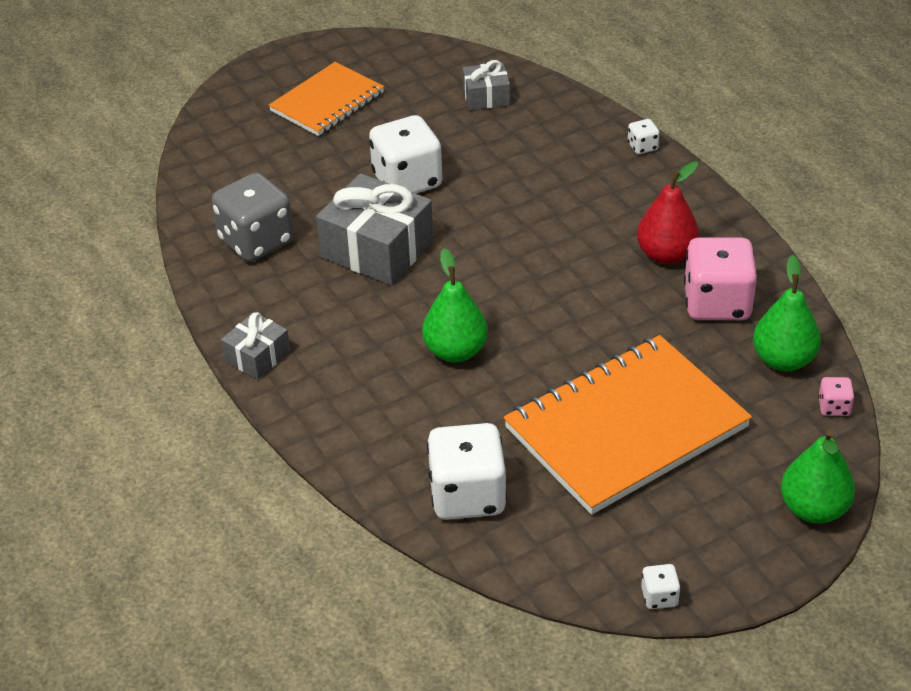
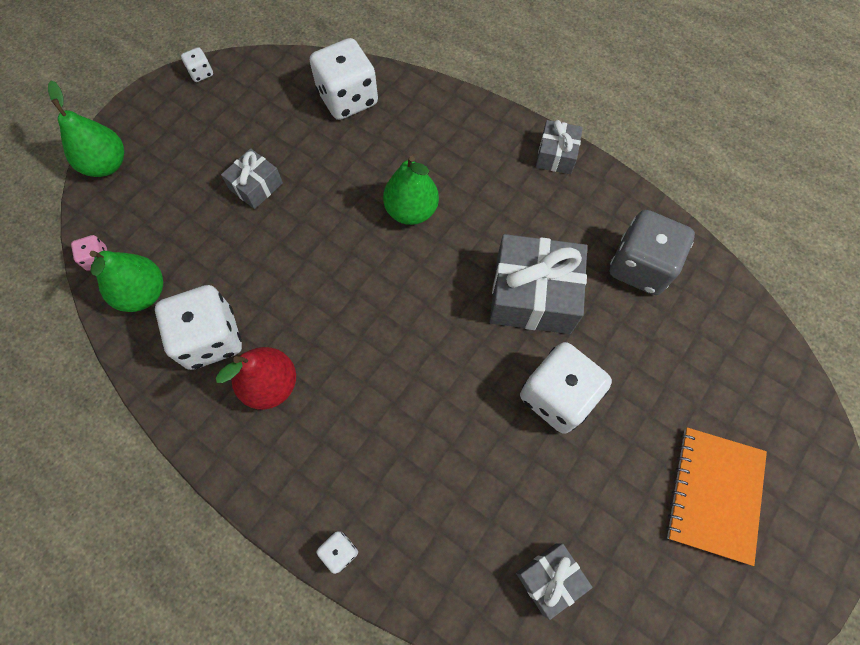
camera: 155 degrees right, 25 degrees up
(626, 428) = (256, 186): orange notebook -> grey gift
(717, 303) = (211, 338): pink dice -> white dice

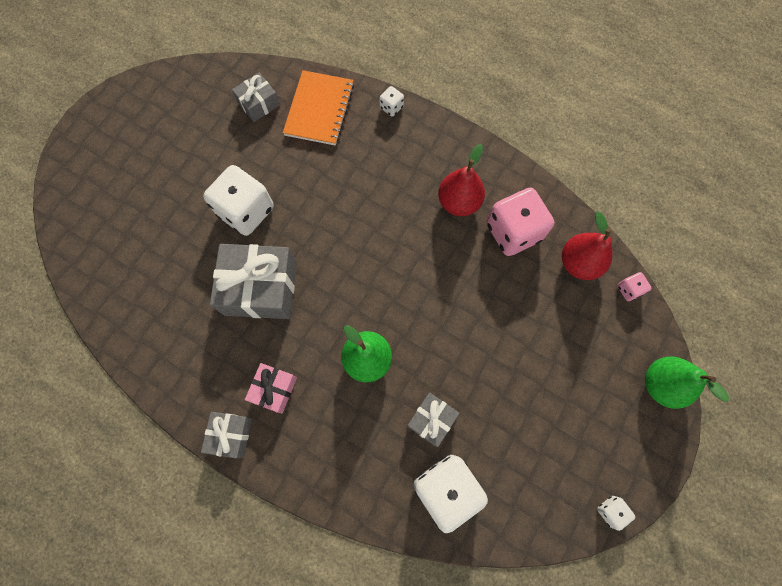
camera: 175 degrees right, 5 degrees up
(143, 293) = (579, 263): green pear -> red pear
(211, 338) = (513, 232): white dice -> pink dice
(256, 186) = (514, 373): grey gift -> grey gift (431, 420)
(513, 190) = (274, 389): none -> pink gift
(640, 266) = (167, 321): grey dice -> none
(714, 494) = (144, 157): orange notebook -> orange notebook (319, 109)

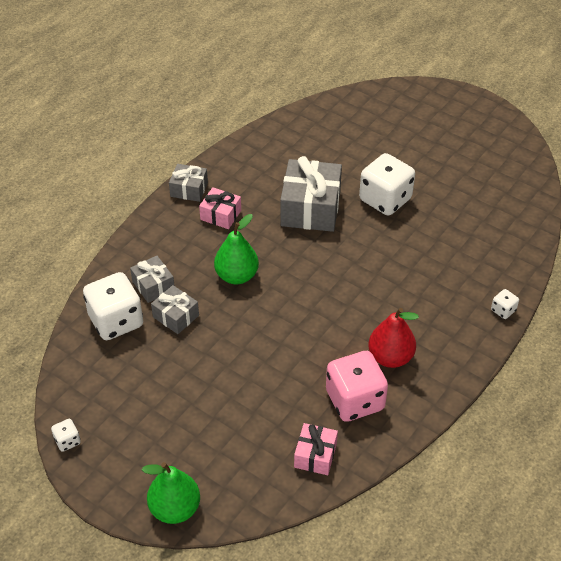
camera: 95 degrees right, 25 degrees down
(258, 104) = (500, 209): grey gift -> grey gift (153, 286)
(319, 109) = (496, 253): orange notebook -> none
(579, 263) = (315, 455): red pear -> pink gift
(629, 289) = (281, 498): pink dice -> none

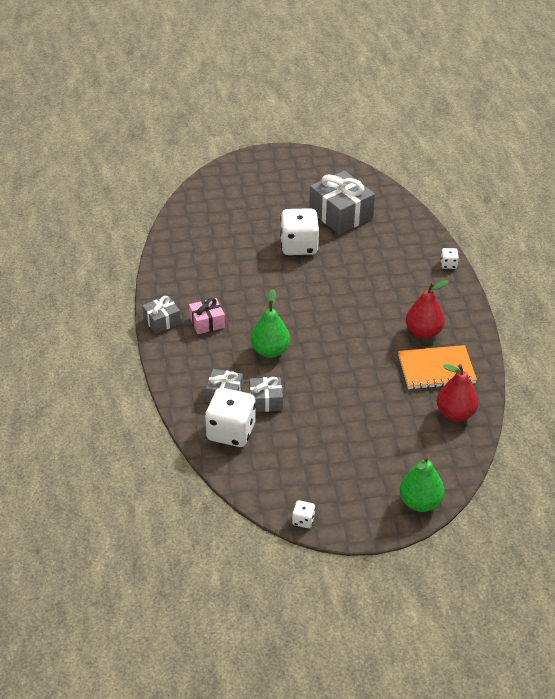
camera: 45 degrees left, 5 degrees down
(310, 208) = (260, 280): grey gift -> grey gift (341, 214)
(315, 455) = (455, 414): pink gift -> red pear
(355, 400) = (436, 369): pink dice -> orange notebook

